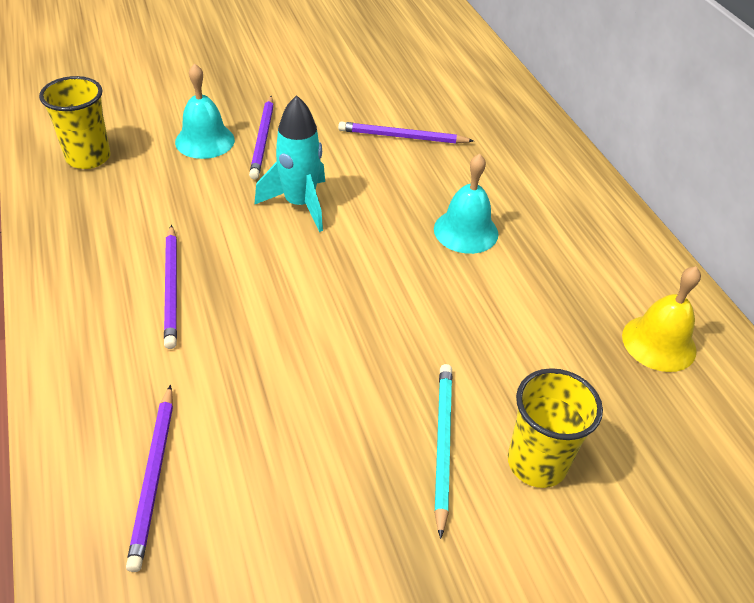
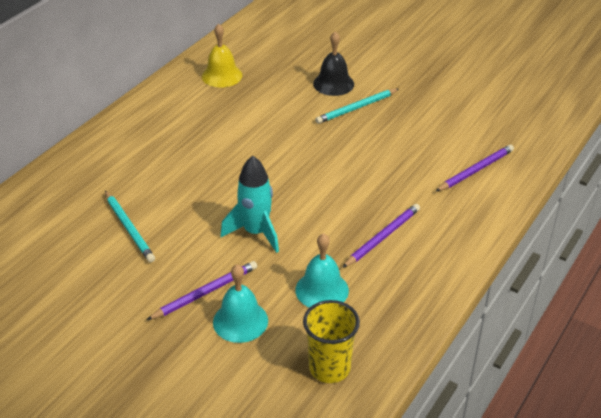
camera: 125 degrees left, 5 degrees down
(402, 137) = (129, 228): purple pencil -> turquoise pencil
(466, 231) = (204, 159): turquoise bell -> turquoise bell (322, 290)
(537, 463) = (333, 84): yellow cup -> black bell

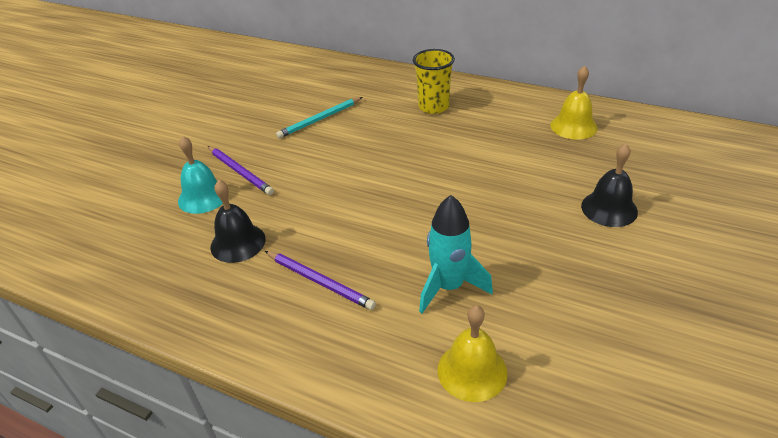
camera: 85 degrees right, 0 degrees up
(256, 232) = (320, 188): turquoise rocket -> turquoise rocket (449, 287)
(322, 290) = (238, 243): turquoise bell -> black bell
(329, 368) = (134, 260): yellow cup -> yellow cup (433, 106)
(356, 108) = (565, 234): turquoise pencil -> none
(475, 170) = (472, 371): purple pencil -> yellow bell

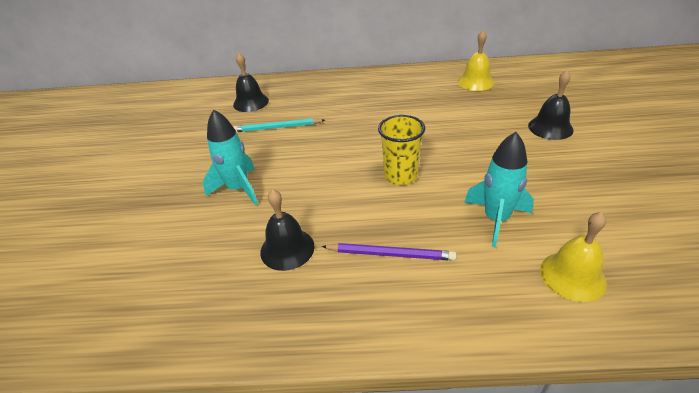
camera: 25 degrees left, 0 degrees up
(203, 197) = (219, 221): turquoise bell -> none
(240, 172) = (238, 189): purple pencil -> turquoise rocket
(316, 84) = (251, 102): none -> black bell
(320, 119) = (277, 128): turquoise pencil -> turquoise pencil turned 60 degrees clockwise
(433, 106) = (363, 94): yellow cup -> yellow cup (400, 175)

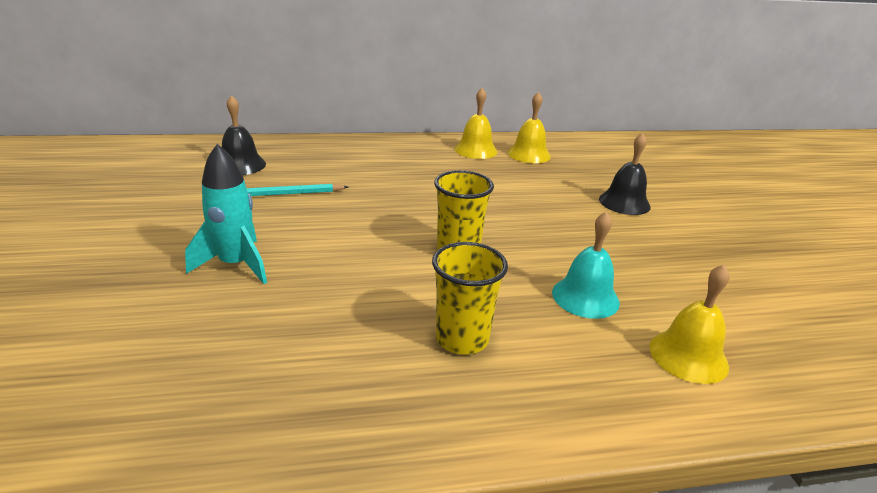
camera: 15 degrees left, 10 degrees down
(287, 249) = (318, 336): black bell -> none
(390, 254) = (462, 338): purple pencil -> yellow cup
(431, 80) = (475, 150): none -> yellow bell
(496, 219) = (585, 297): turquoise rocket -> turquoise bell

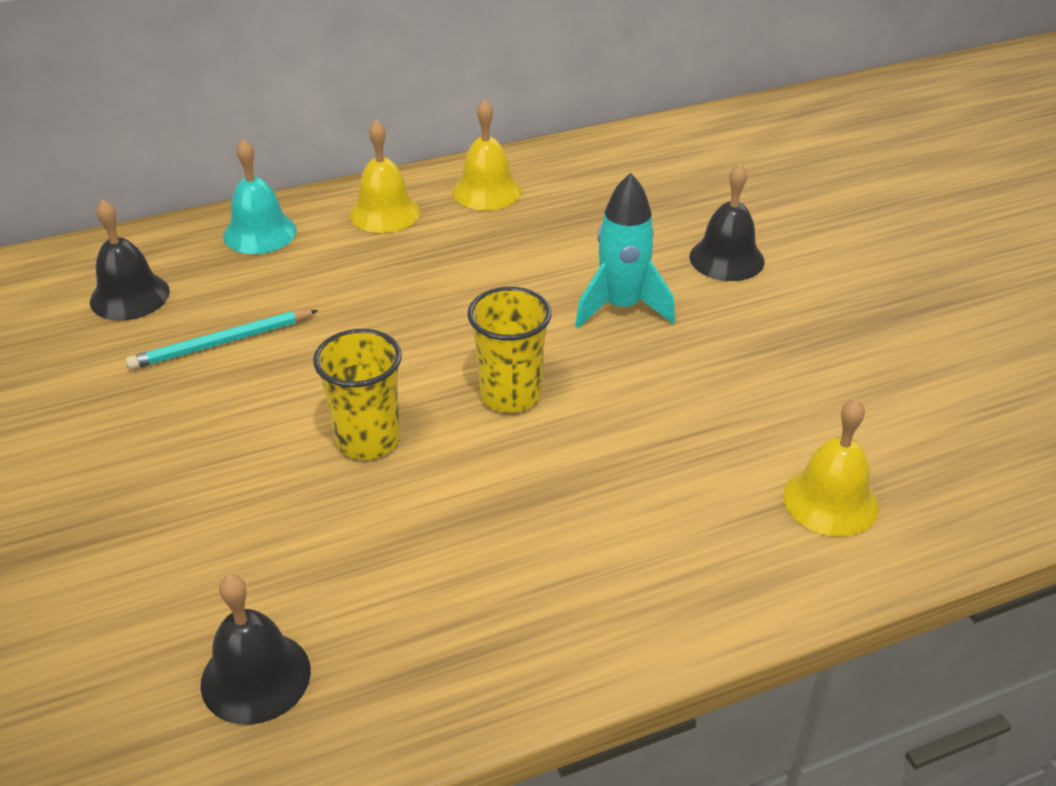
camera: 10 degrees left, 10 degrees up
(200, 391) = (255, 677): none -> black bell
(236, 265) = (211, 484): turquoise rocket -> turquoise rocket (621, 307)
(462, 338) = (551, 535): yellow cup -> yellow cup (368, 440)
(529, 154) = (571, 185): yellow bell -> yellow bell (384, 213)
(585, 297) = (695, 438): turquoise bell -> turquoise bell (260, 233)

